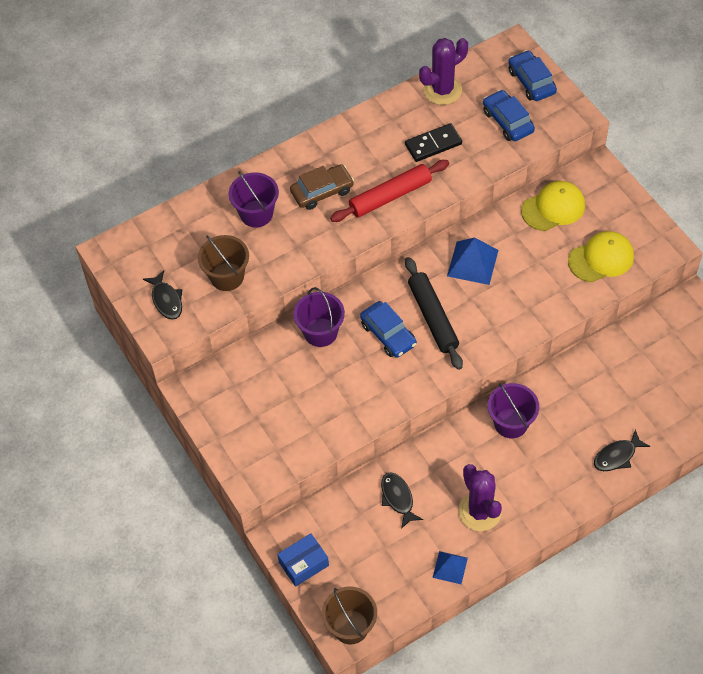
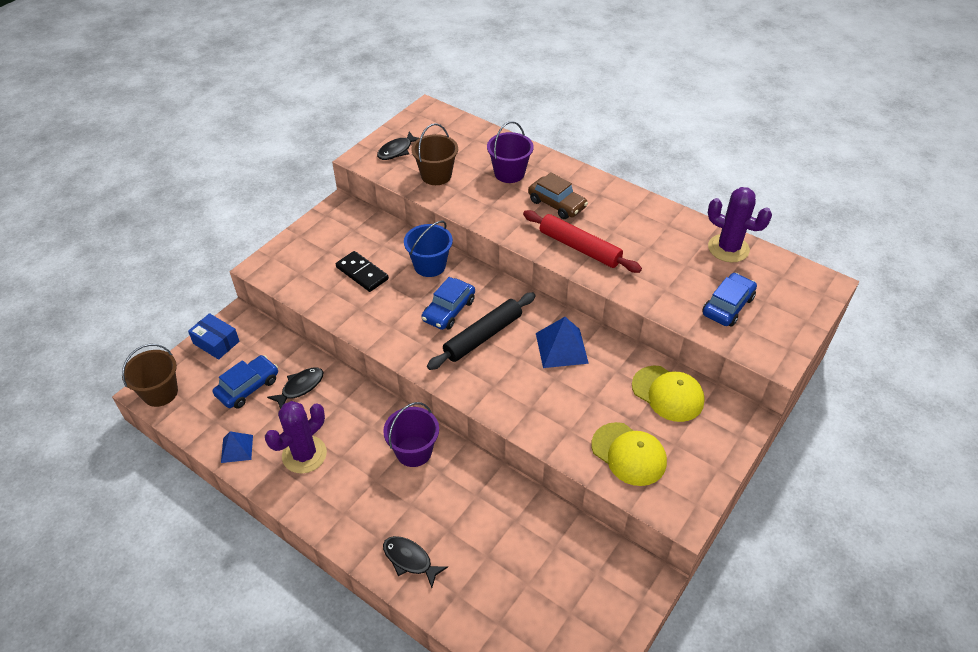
camera: 65 degrees right, 10 degrees down
(320, 332) = (430, 265): purple bucket -> blue bucket
(433, 144) = (659, 260): black domino -> black domino (362, 273)
(531, 82) = (792, 310): blue car -> blue car (248, 387)

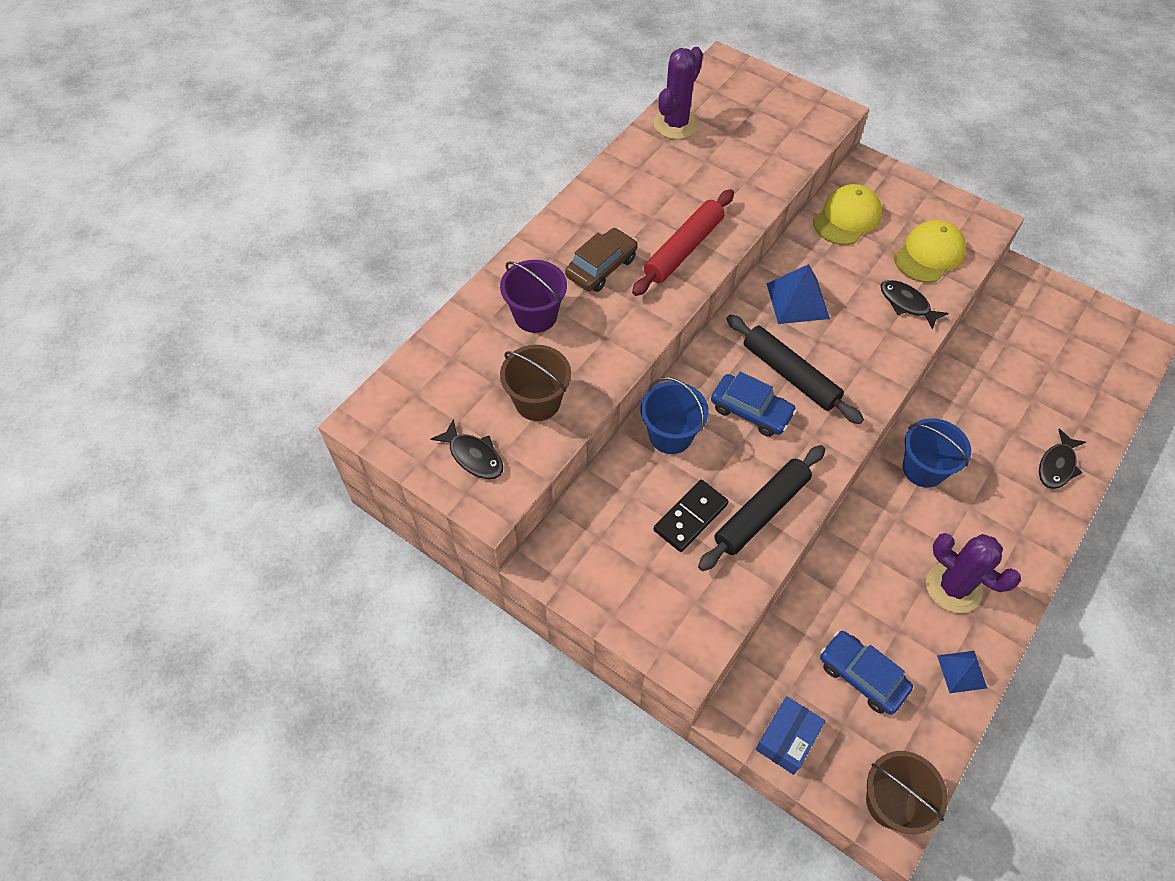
camera: 90 degrees left, 10 degrees up
(300, 387) = (852, 607): black fish -> black fish (907, 304)
(361, 310) = (761, 512): none -> black rolling pin
(414, 451) = (923, 469): purple bucket -> blue bucket
(727, 306) = (765, 136): blue car -> none

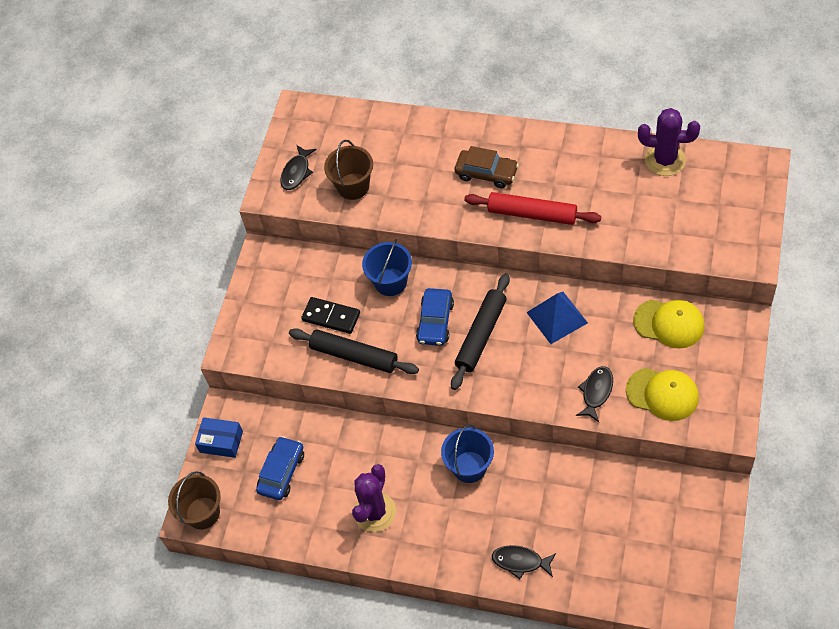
camera: 75 degrees right, 0 degrees up
(535, 315) = (422, 155): purple bucket -> none
(962, 671) = (310, 533): blue pyramid -> none

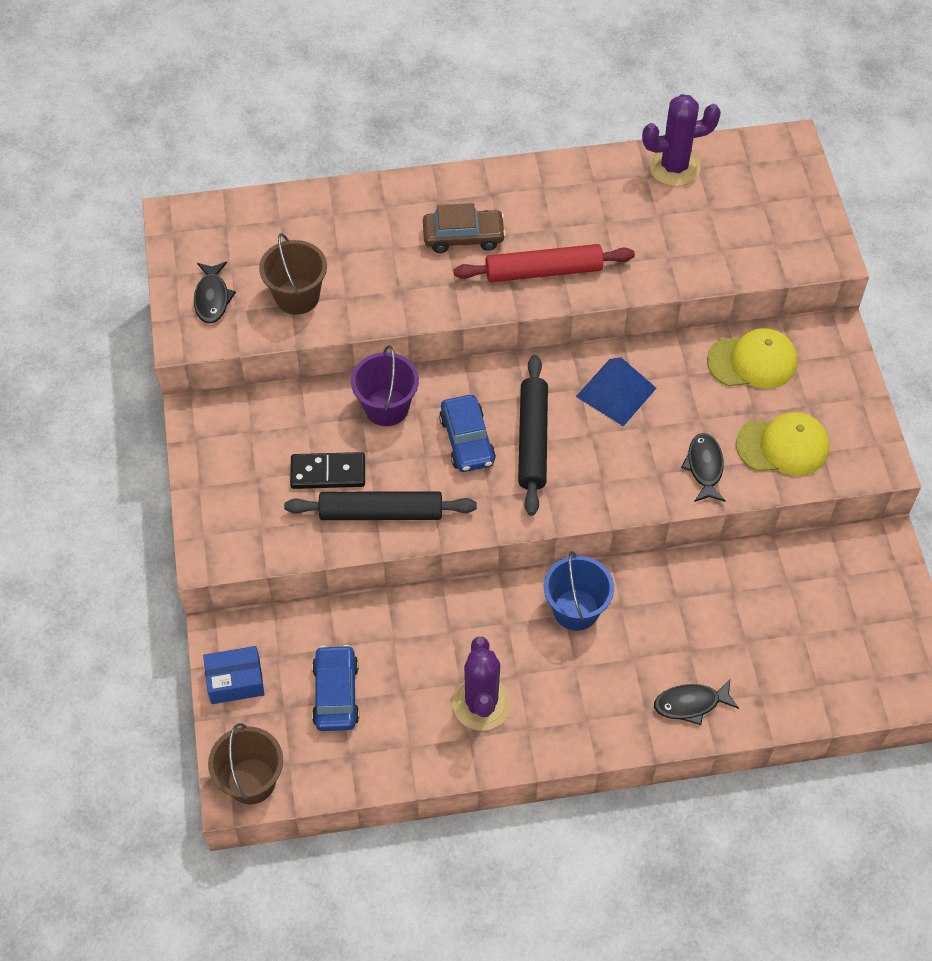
camera: 30 degrees left, 0 degrees up
(390, 282) = (386, 407): blue bucket -> purple bucket

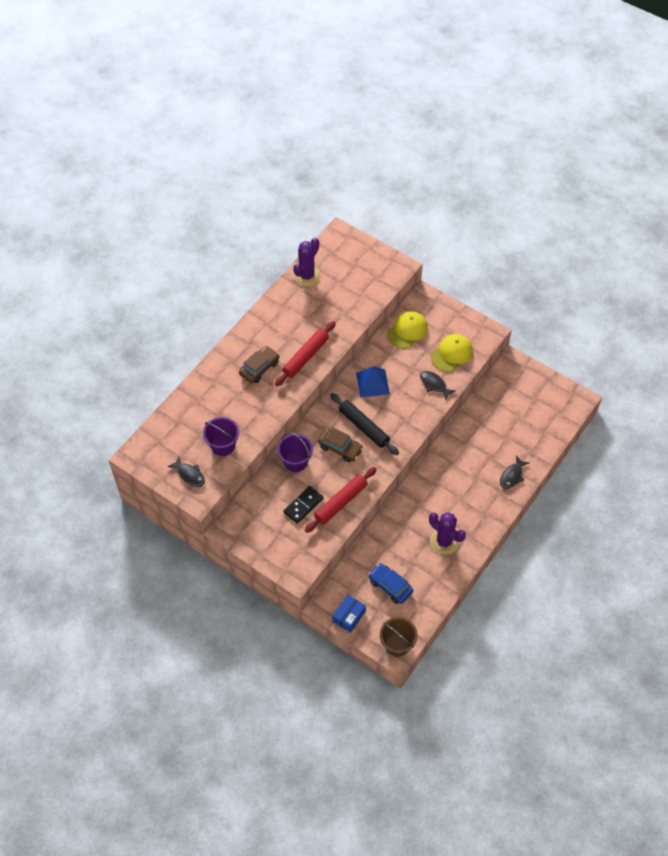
camera: 45 degrees left, 0 degrees up
(297, 296) = (223, 445): brown bucket -> purple bucket
(381, 512) = (341, 502): black rolling pin -> red rolling pin
(467, 440) = (340, 448): blue car -> brown car
(576, 609) = (438, 478): blue bucket -> none

